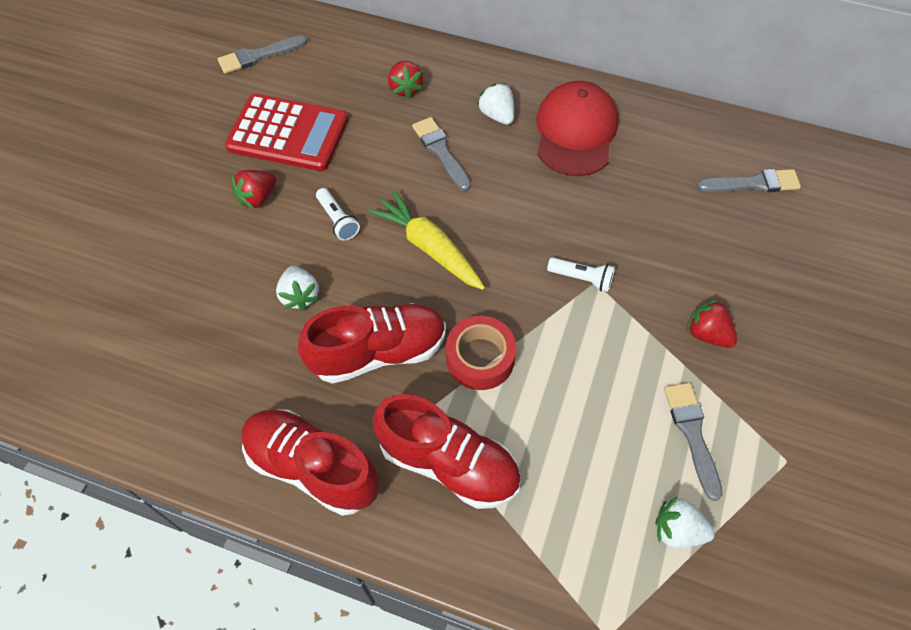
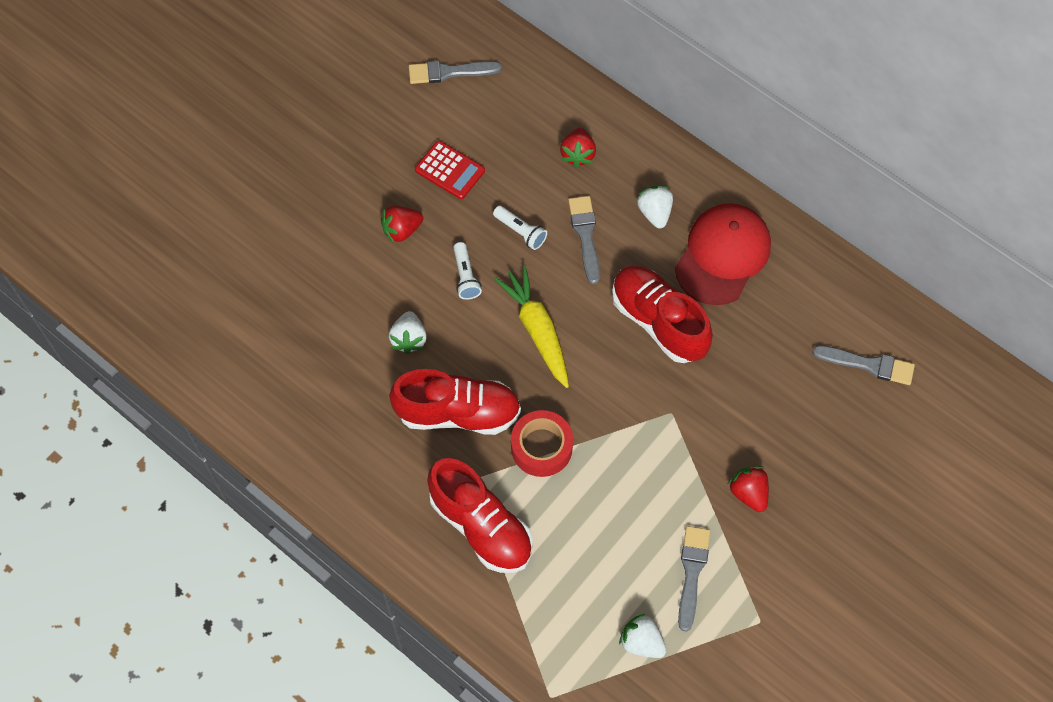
camera: 20 degrees right, 5 degrees up
(288, 133) = (450, 170): red calculator -> red calculator, size x0.57
(312, 467) = (372, 491): red shoe -> red shoe (658, 321)
(582, 278) = (661, 405): white flashlight -> white flashlight (521, 232)

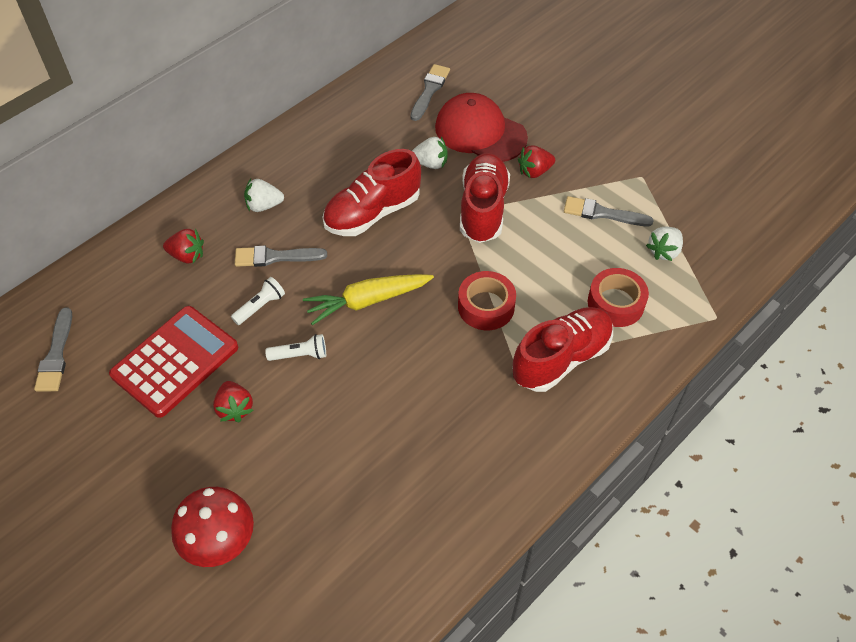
camera: 85 degrees left, 10 degrees down
(269, 243) = (220, 542): none -> red mushroom
(409, 339) = (361, 408): white strawberry -> white strawberry (430, 163)
(450, 170) = (175, 361): red calculator -> red calculator, size x1.75
(458, 413) = (446, 370): red shoe -> red shoe (483, 209)
(559, 584) = (615, 303): none -> red tape
(722, 255) = (316, 165): red cap -> red cap (480, 132)

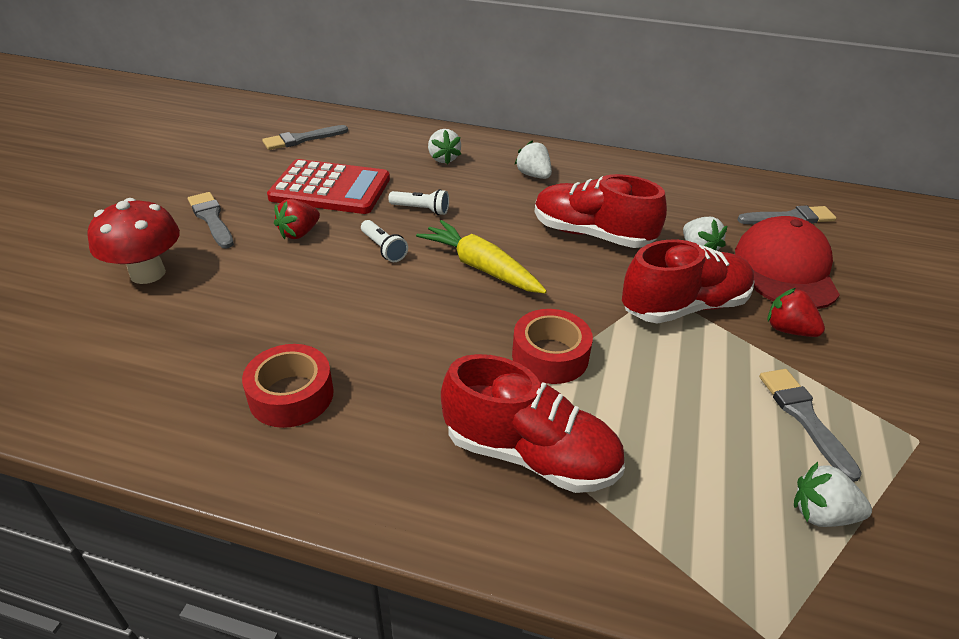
camera: 60 degrees right, 15 degrees down
(187, 255) = (443, 159): red strawberry -> white strawberry
(275, 257) = (483, 199): grey brush -> grey brush (211, 218)
(615, 303) = (671, 485): red tape -> red tape (291, 395)

